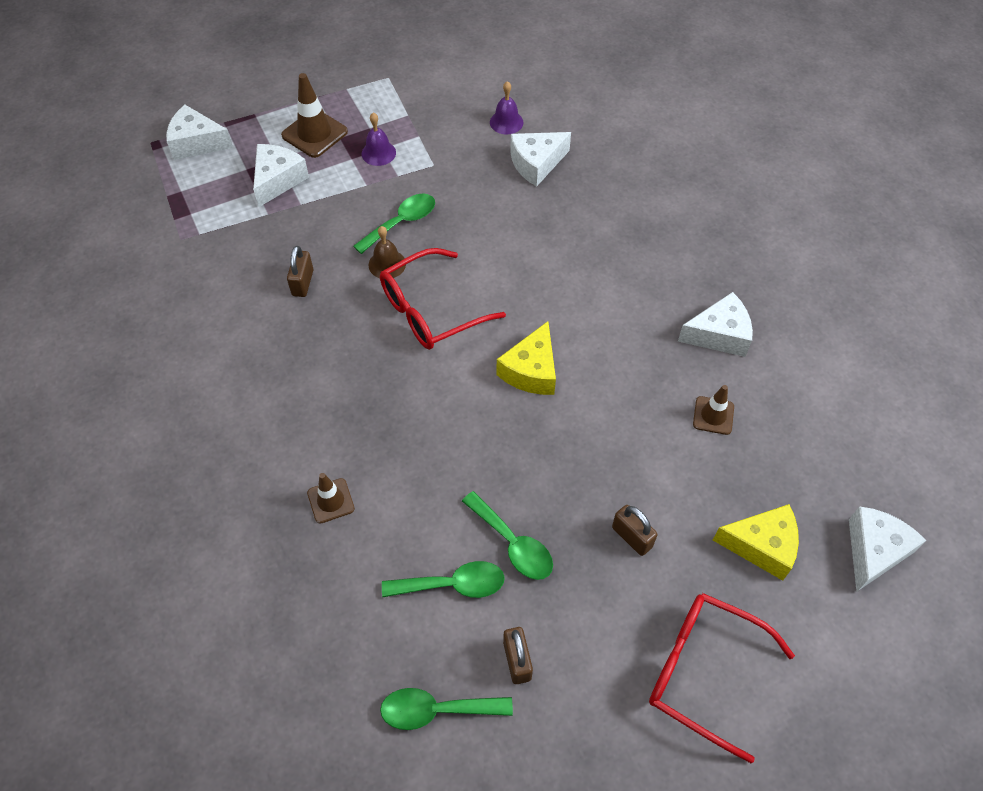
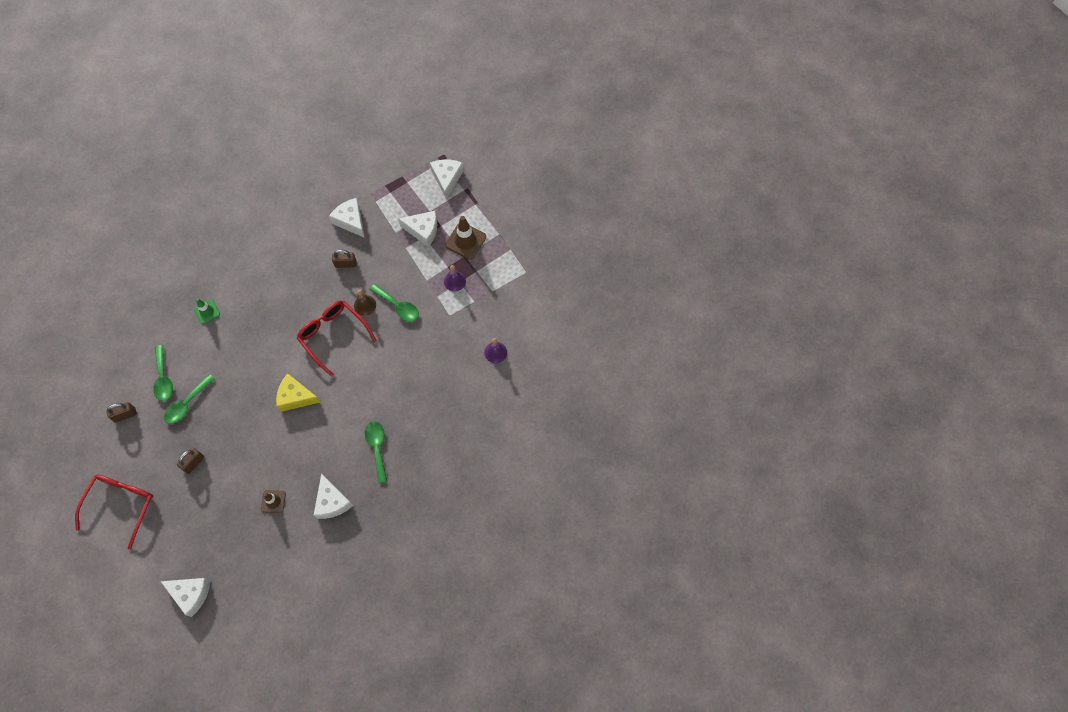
camera: 80 degrees right, 10 degrees up
(331, 501) = (207, 312): brown traffic cone -> green traffic cone
(436, 710) = (101, 382): green spoon -> green spoon (377, 447)
(536, 164) = (460, 376): white cheese -> white cheese (351, 221)
(762, 546) = (191, 532): yellow cheese -> none

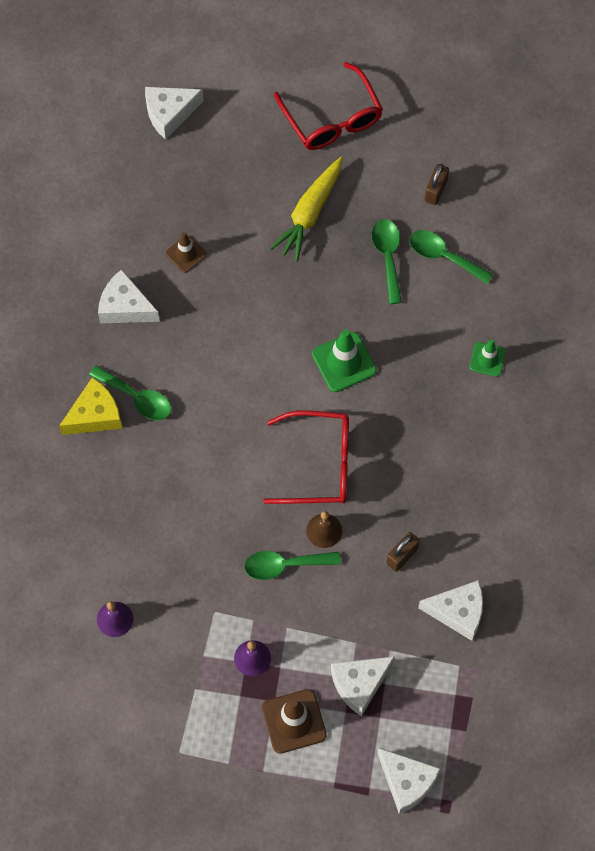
camera: 135 degrees right, 0 degrees up
(194, 463) = (309, 214): brown padlock -> yellow carrot
(267, 372) = (344, 362): none -> green traffic cone
(296, 397) = (283, 366): yellow cheese -> yellow cheese (95, 415)

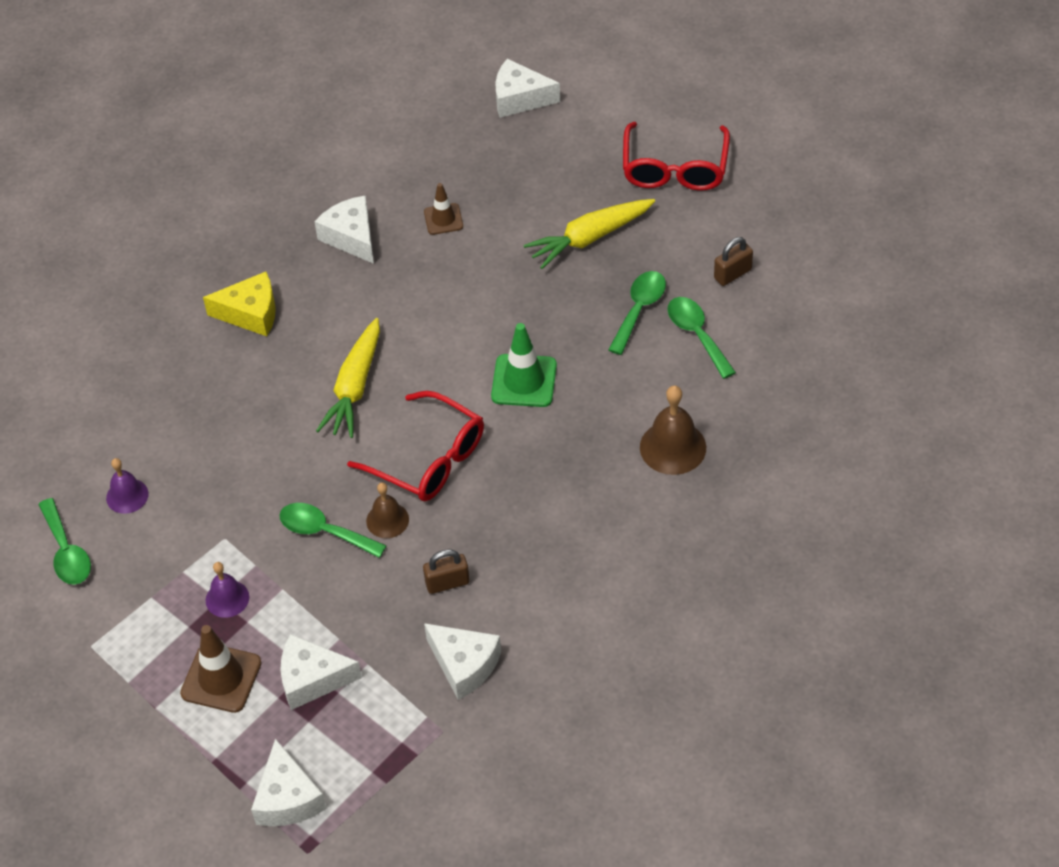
camera: 35 degrees right, 15 degrees down
(137, 398) = (301, 317): green spoon -> green spoon (67, 552)
(221, 435) = (354, 387): none -> yellow carrot
(487, 359) = (673, 447): green traffic cone -> brown bell

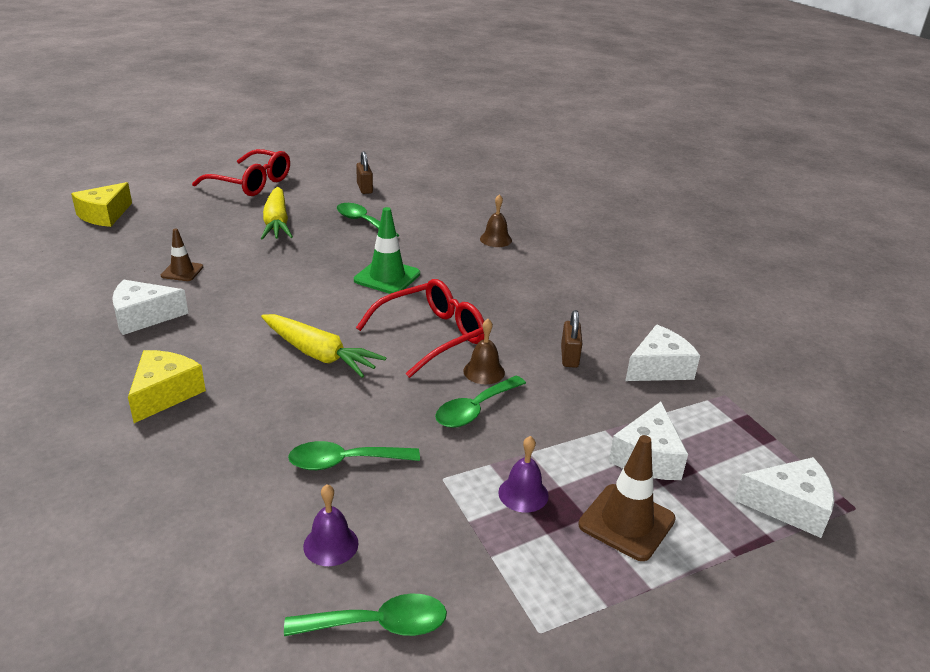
camera: 75 degrees left, 20 degrees down
(519, 98) = (104, 215): white cheese -> yellow cheese
(673, 447) = (496, 239): brown bell -> brown bell, size x0.63
(697, 334) = (404, 210): green spoon -> green spoon (344, 462)

